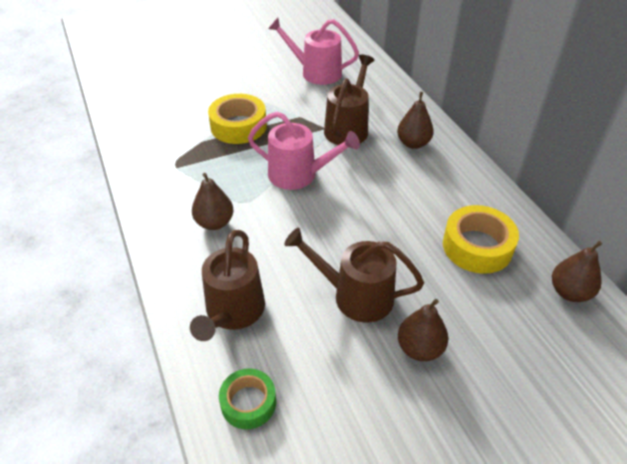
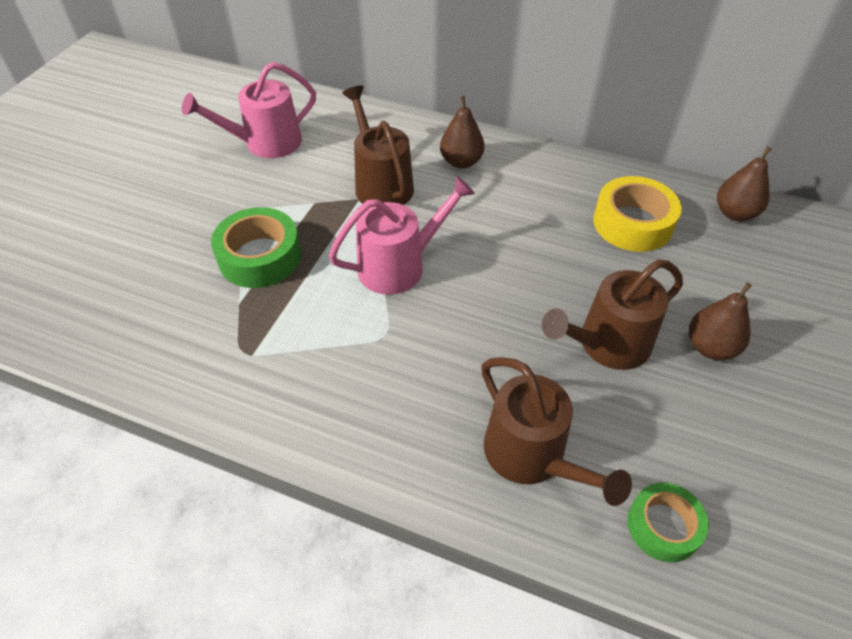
camera: 45 degrees left, 5 degrees up
(214, 223) = (384, 382): brown pear -> none
(238, 126) = (260, 257): yellow tape -> green tape

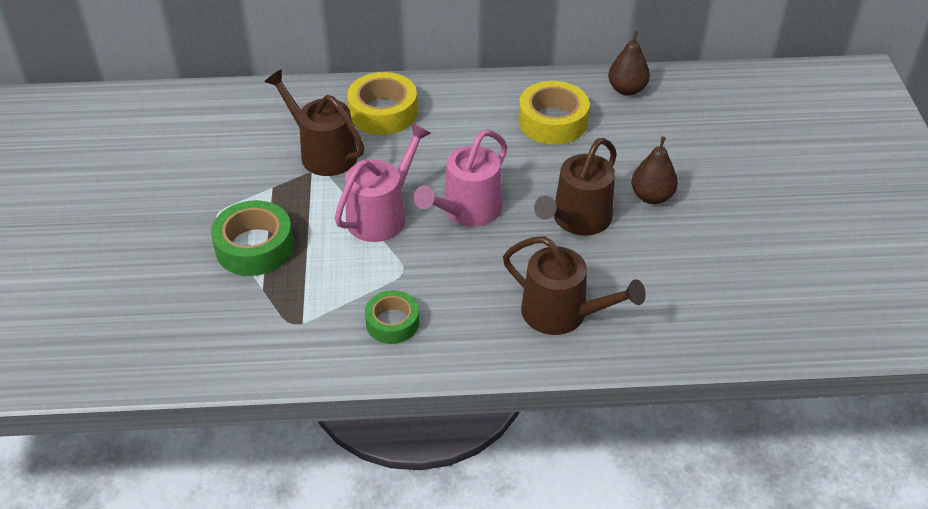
camera: 25 degrees left, 5 degrees down
(266, 143) = (189, 148): pink watering can -> pink watering can (467, 210)
(461, 162) = (383, 112): brown pear -> yellow tape
(663, 526) = (671, 323): green tape -> green tape (392, 322)

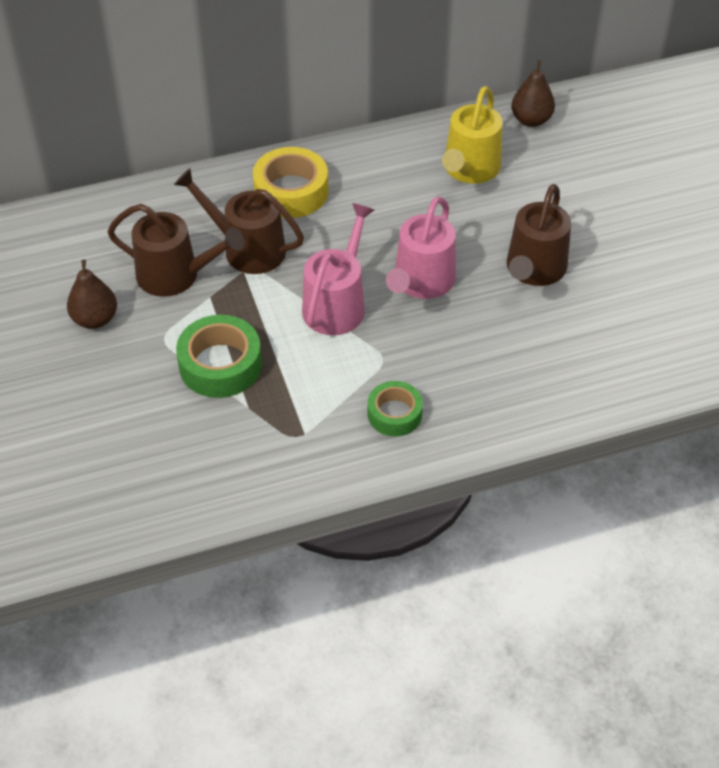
camera: 15 degrees left, 5 degrees up
(552, 121) = (470, 169): yellow tape -> yellow watering can
(562, 313) = (555, 369): brown watering can -> brown watering can (175, 275)
(652, 196) = (597, 231): brown pear -> brown pear (95, 319)

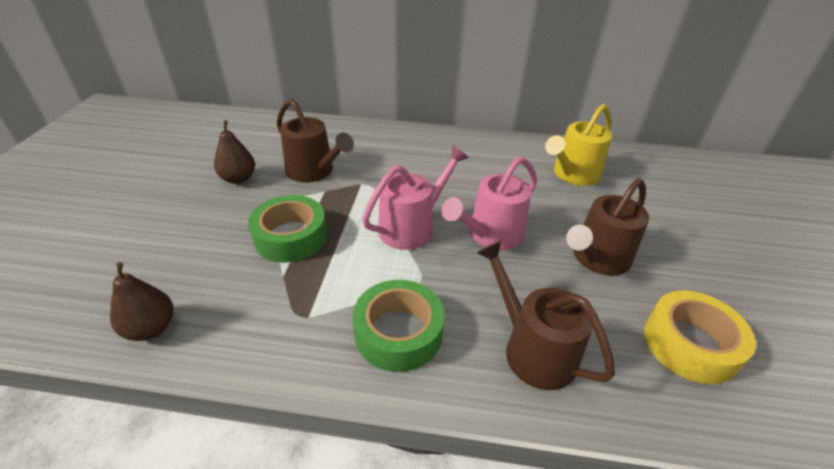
camera: 25 degrees right, 10 degrees down
(247, 249) = (375, 172): brown watering can -> brown watering can (533, 350)
(291, 191) = (431, 150): yellow tape -> yellow tape (690, 344)
(394, 414) = (398, 333): green tape -> green tape, size x1.56
(531, 120) = (637, 160): brown pear -> brown pear (151, 328)

